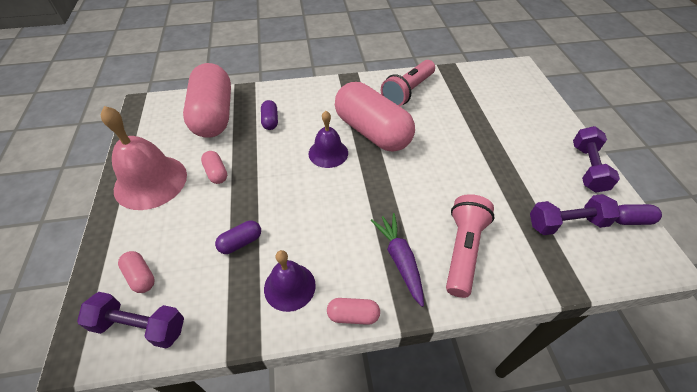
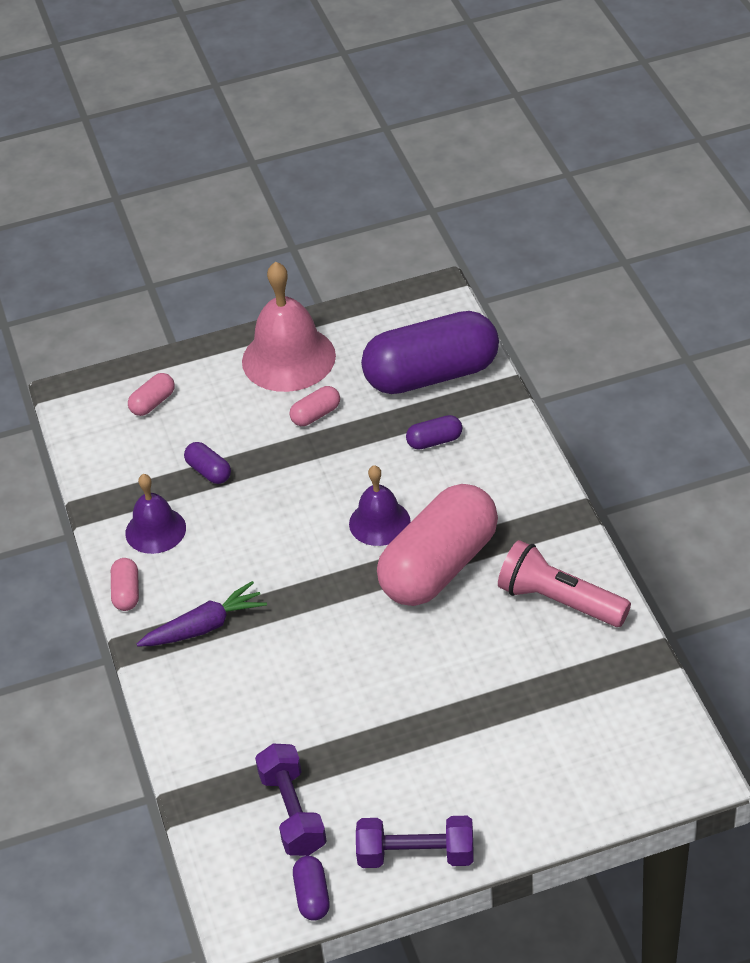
camera: 85 degrees right, 5 degrees down
(140, 326) = (97, 425): purple dumbbell -> none
(214, 115) = (431, 375): pink capsule -> purple capsule
(463, 250) = (228, 691): pink flashlight -> none

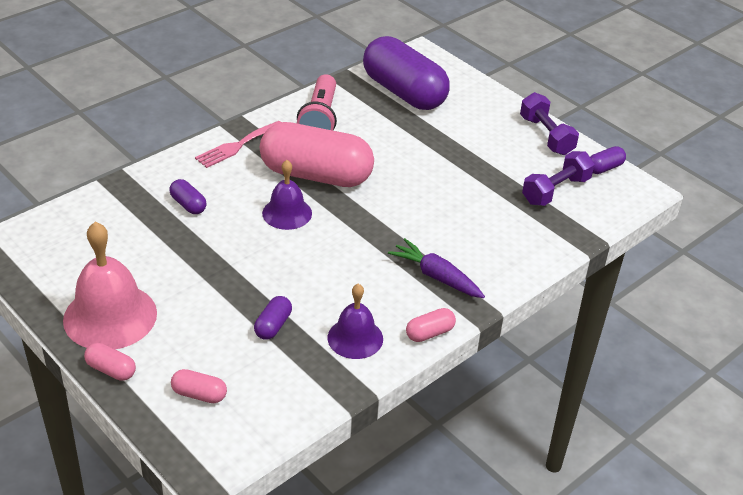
camera: 120 degrees left, 5 degrees down
(316, 415) = (179, 278): pink capsule -> pink capsule (111, 370)
(431, 375) = (110, 223): purple capsule -> purple capsule (404, 92)
(532, 505) = (237, 146): none -> pink fork

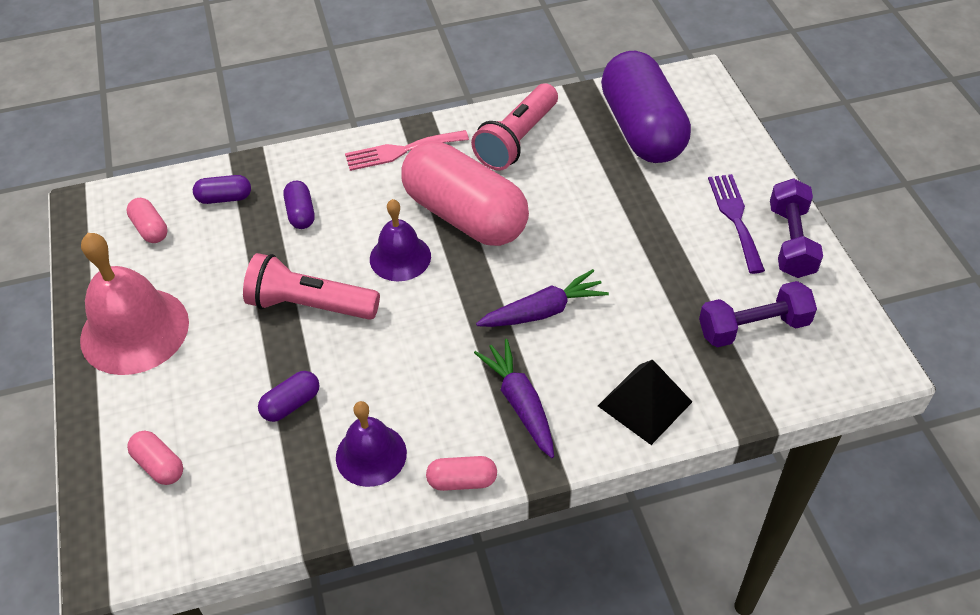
camera: 30 degrees right, 10 degrees up
(111, 370) = (93, 399): pink capsule -> pink capsule (150, 229)
(240, 261) = (309, 305): none -> pink flashlight
(414, 218) = (544, 311): none -> purple carrot
(502, 131) = (735, 218): none -> purple fork
(518, 253) = (645, 404): none -> black pyramid
(604, 168) = (843, 313): purple capsule -> purple capsule (224, 198)

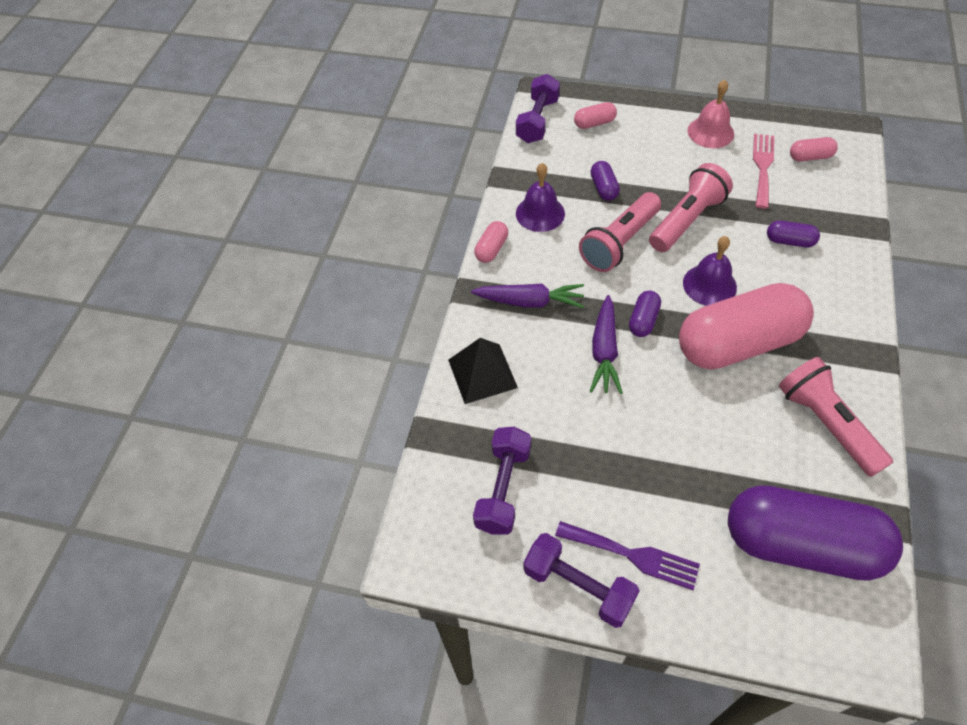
camera: 120 degrees right, 5 degrees up
(134, 330) = (710, 132): pink bell -> pink bell, size x0.60
(178, 541) = (537, 121): none -> purple dumbbell
(224, 198) = (828, 203): purple capsule -> purple capsule (643, 320)
(380, 354) = (619, 243): none -> pink flashlight
(401, 151) = (844, 329): pink fork -> pink fork (762, 167)

